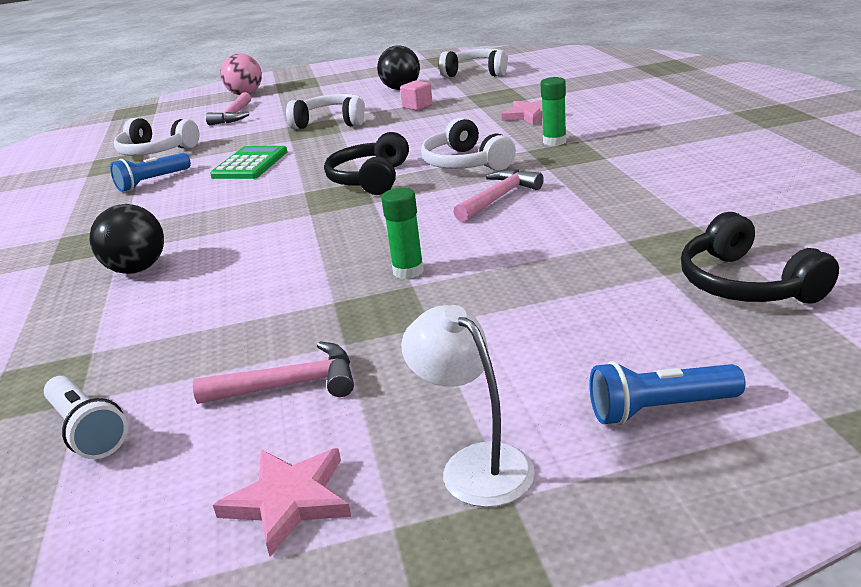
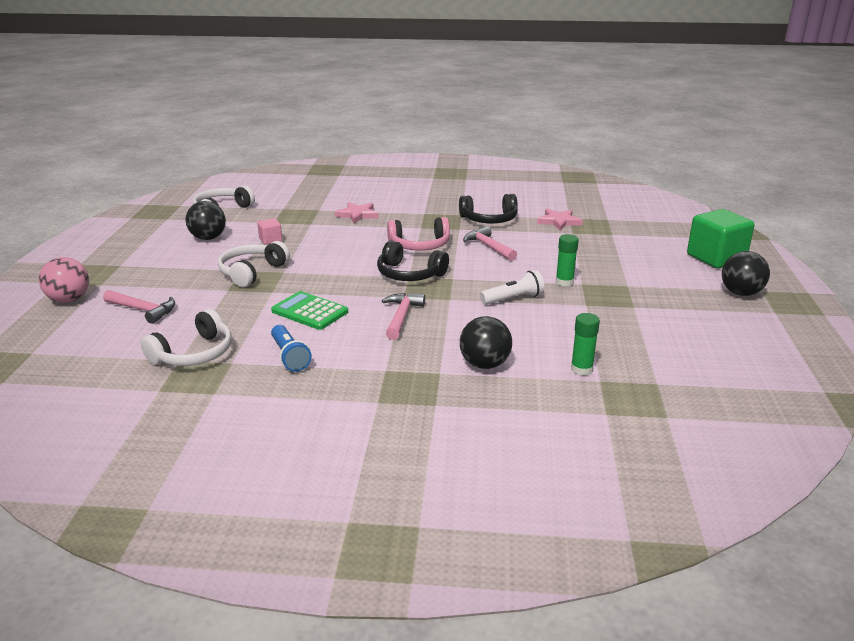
camera: 75 degrees left, 0 degrees up
(88, 430) = (688, 379): white flashlight -> white flashlight (513, 298)
(289, 385) = (667, 323): pink hammer -> pink hammer (401, 316)
(289, 500) = (756, 330): pink star -> pink star (559, 221)
(466, 163) = (420, 245): white headphones -> pink headphones
(475, 464) = (741, 293): white lamp -> black ball
(554, 141) = (417, 219): green glue stick -> green glue stick (581, 369)
(660, 409) = (716, 258): blue flashlight -> green cube
(746, 284) = (631, 224): black headphones -> black headphones (489, 219)

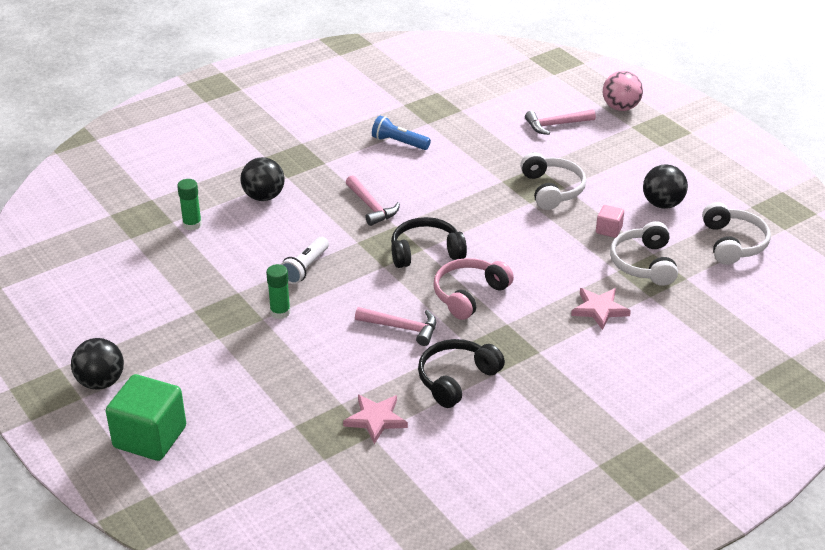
camera: 140 degrees right, 10 degrees up
(194, 353) = (461, 117): white headphones -> white headphones (644, 263)
(309, 312) = (443, 178): green calculator -> none

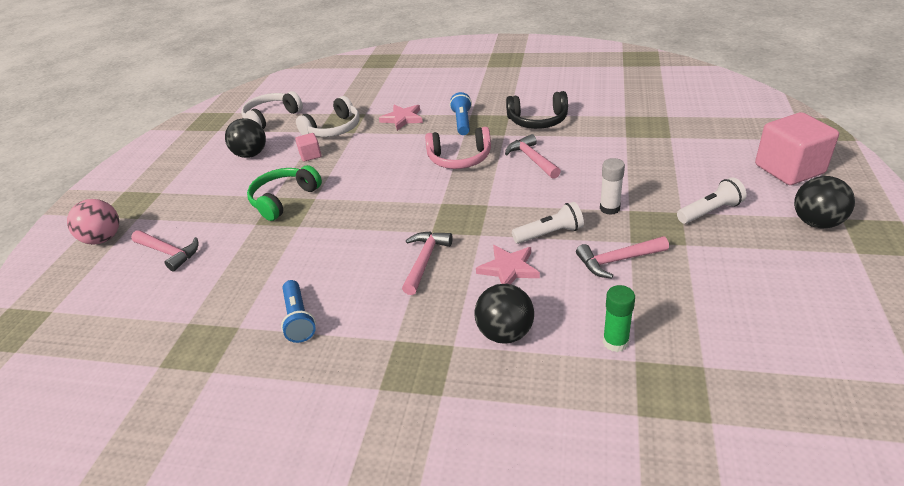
camera: 130 degrees left, 0 degrees up
(150, 437) = (789, 169): green cube -> pink cube
(195, 350) = (710, 211): none -> white flashlight
(235, 273) = (617, 260): none -> pink hammer
(280, 312) = (609, 208): green glue stick -> white glue stick
(376, 419) = (613, 121): pink star -> pink star (508, 269)
(426, 252) = (443, 199): black headphones -> none
(532, 337) = (462, 122): none -> blue flashlight
(551, 189) = (284, 199): white headphones -> green headphones

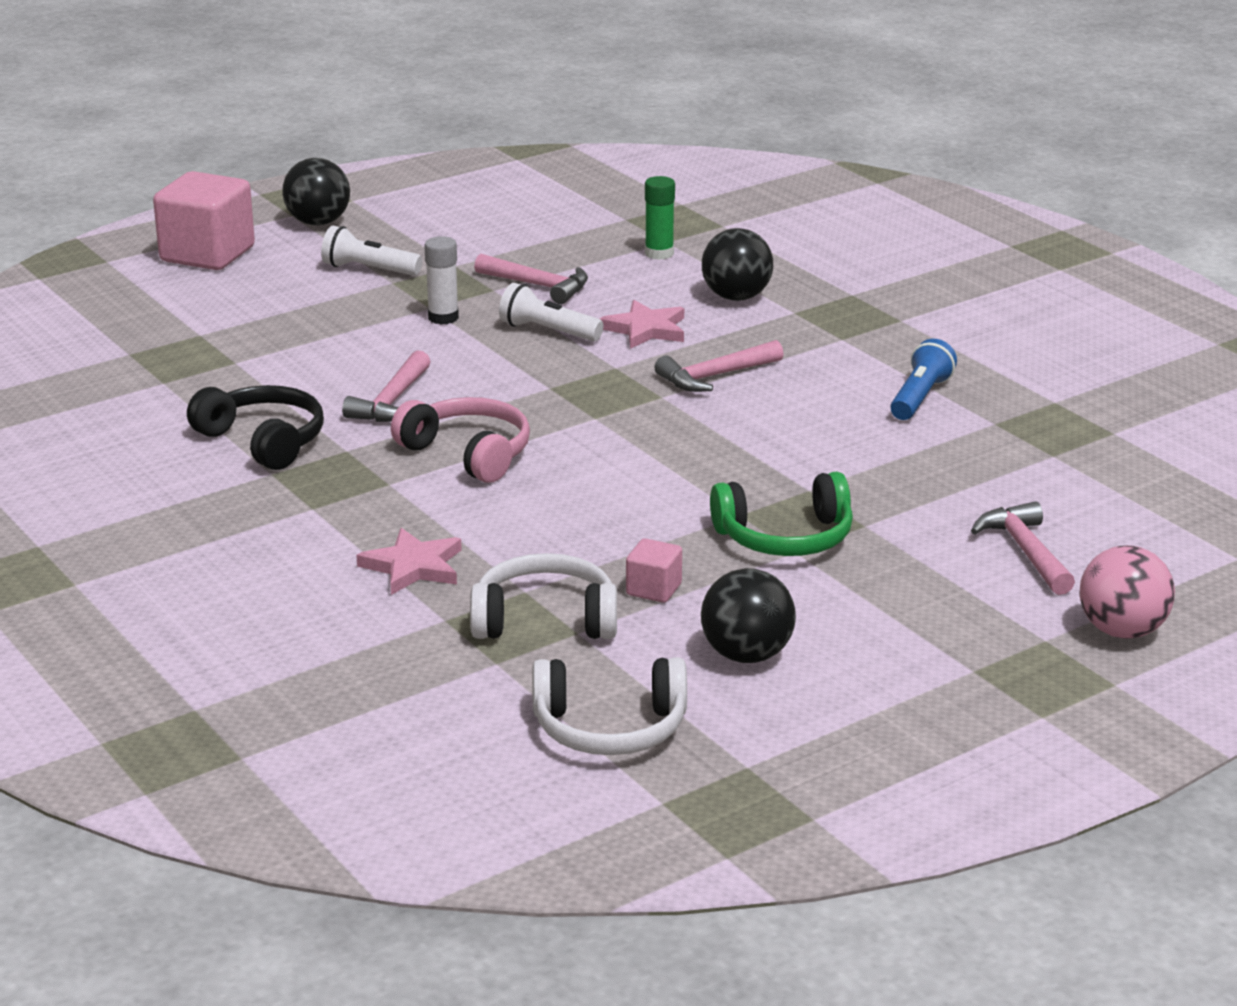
camera: 140 degrees left, 10 degrees down
(462, 122) = (350, 503): blue flashlight -> none

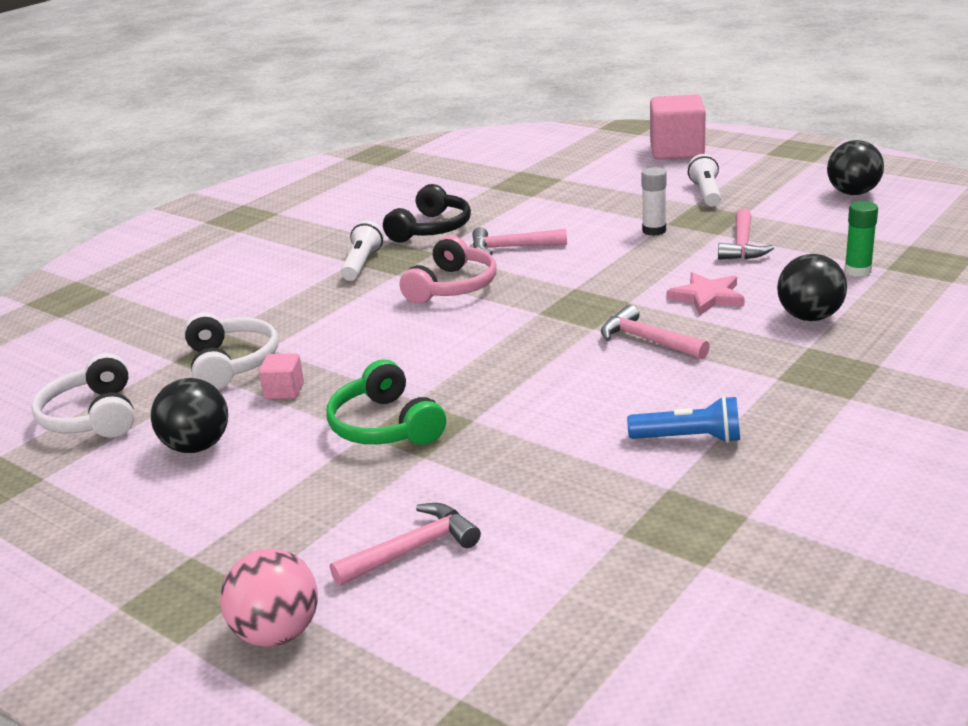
camera: 75 degrees right, 0 degrees up
(318, 223) = (763, 163): black ball -> black ball (853, 193)
(413, 566) = (288, 307): pink star -> none
(547, 331) = (666, 266): white flashlight -> white flashlight (362, 264)

